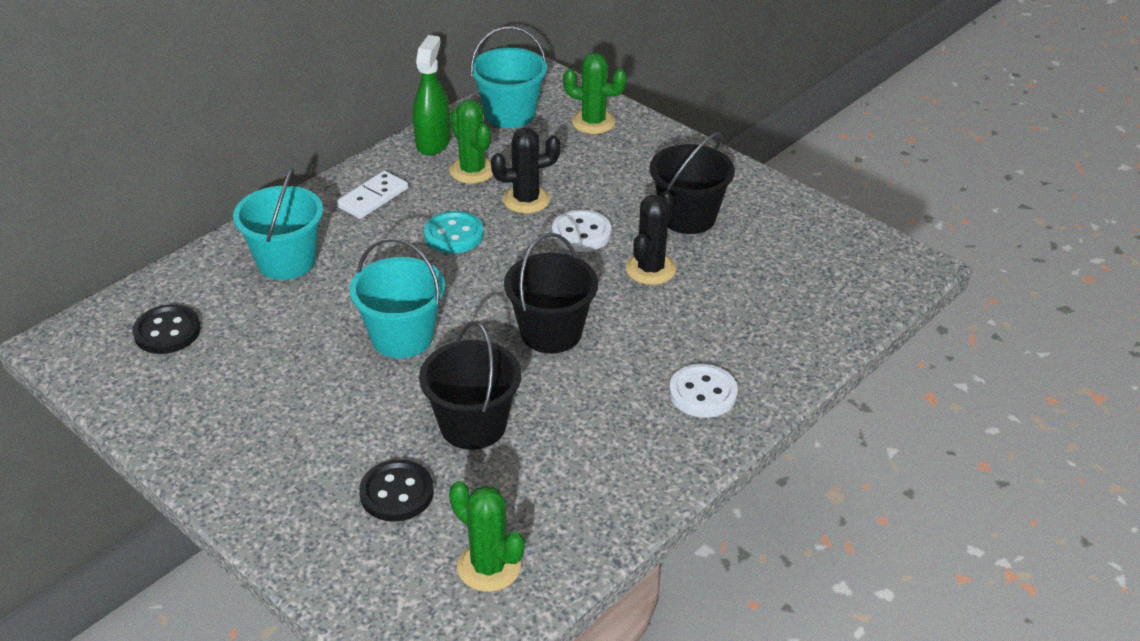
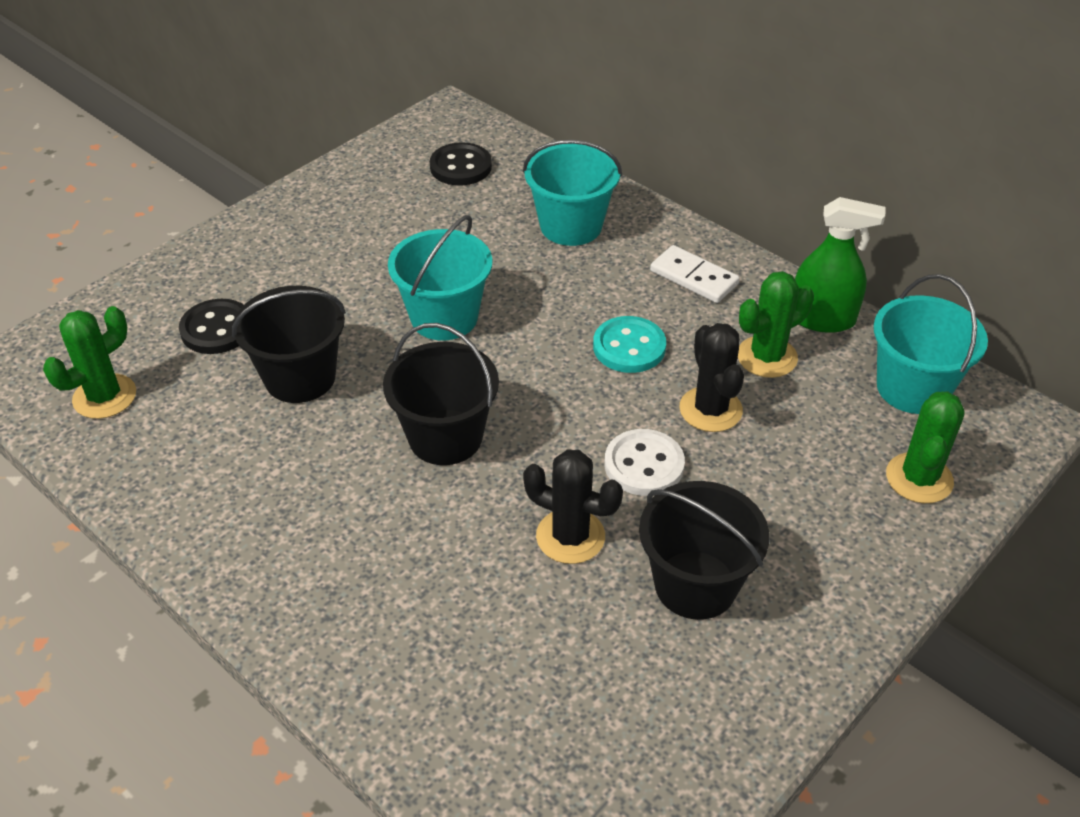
camera: 90 degrees right, 5 degrees up
(702, 393) = (321, 582): white button -> none

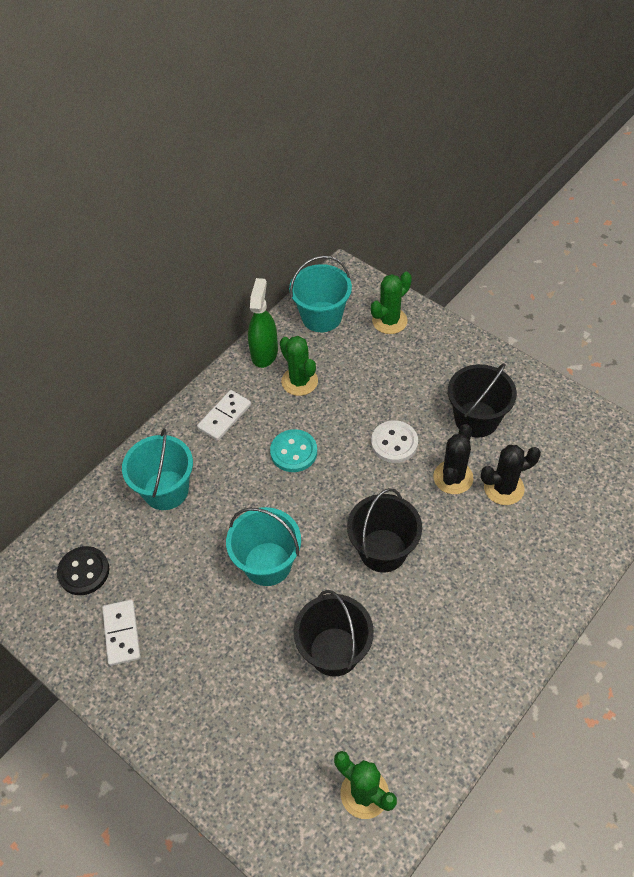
camera: 90 degrees left, 10 degrees up
(217, 329) = (285, 724): black button -> none
(373, 198) = (121, 633): none -> white domino
(710, 409) = (346, 410): black cactus -> black cactus (503, 488)
(919, 478) = (389, 321): green cactus -> green cactus turned 60 degrees counterclockwise

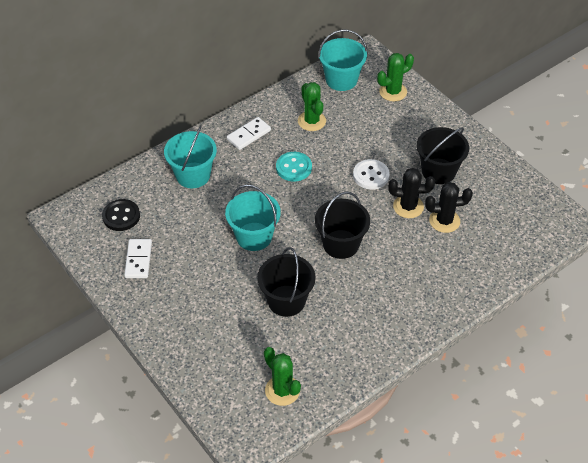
camera: 10 degrees right, 5 degrees down
(264, 353) = (290, 97): green spray bottle -> none
(453, 477) = (408, 207): black cactus -> black cactus turned 60 degrees clockwise

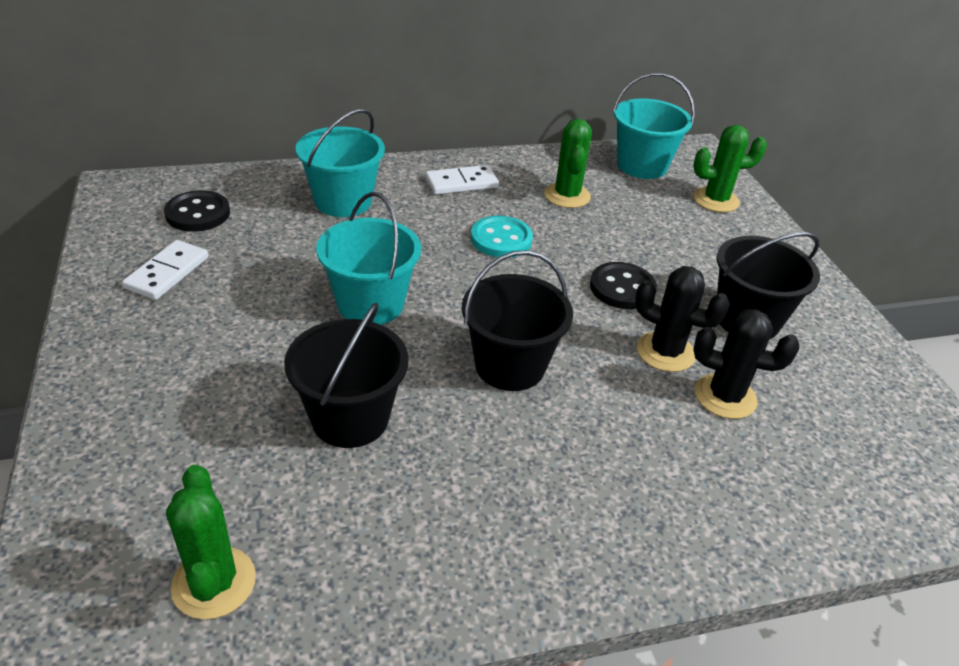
camera: 20 degrees right, 10 degrees down
(371, 175) = (622, 288): white button -> black button

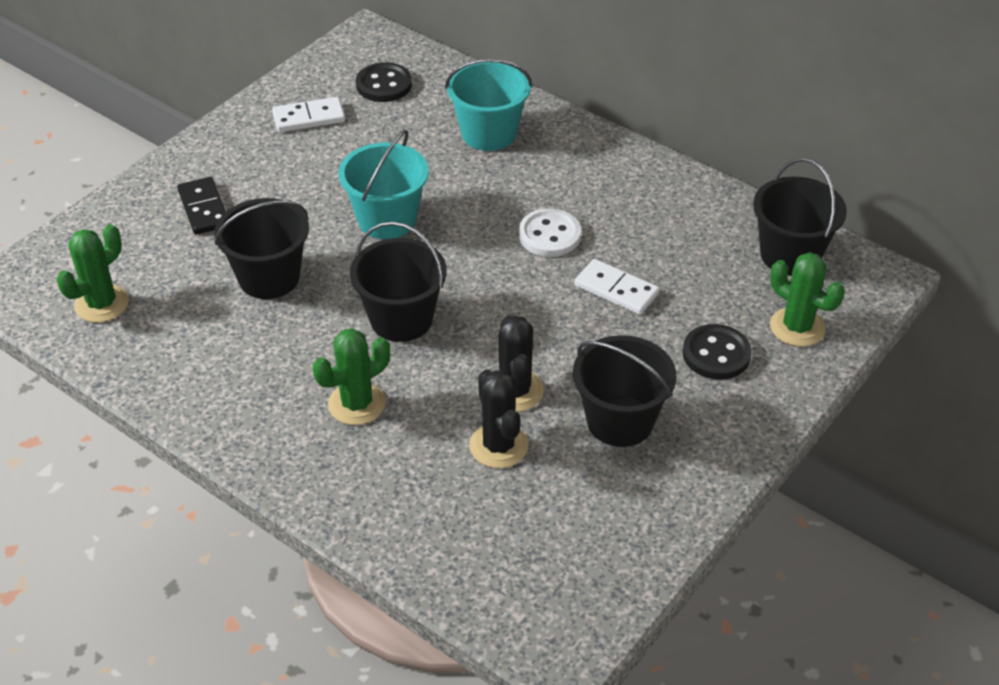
camera: 55 degrees right, 5 degrees up
(183, 409) = (203, 208): none -> black domino
(461, 183) = (600, 172): white domino -> white domino (616, 290)
(501, 239) = (549, 235): turquoise button -> white button
(567, 196) = (667, 236): green cactus -> green cactus (356, 404)
(622, 288) = (570, 331): black button -> black button (716, 354)
(642, 166) = (790, 255): turquoise bucket -> black bucket

